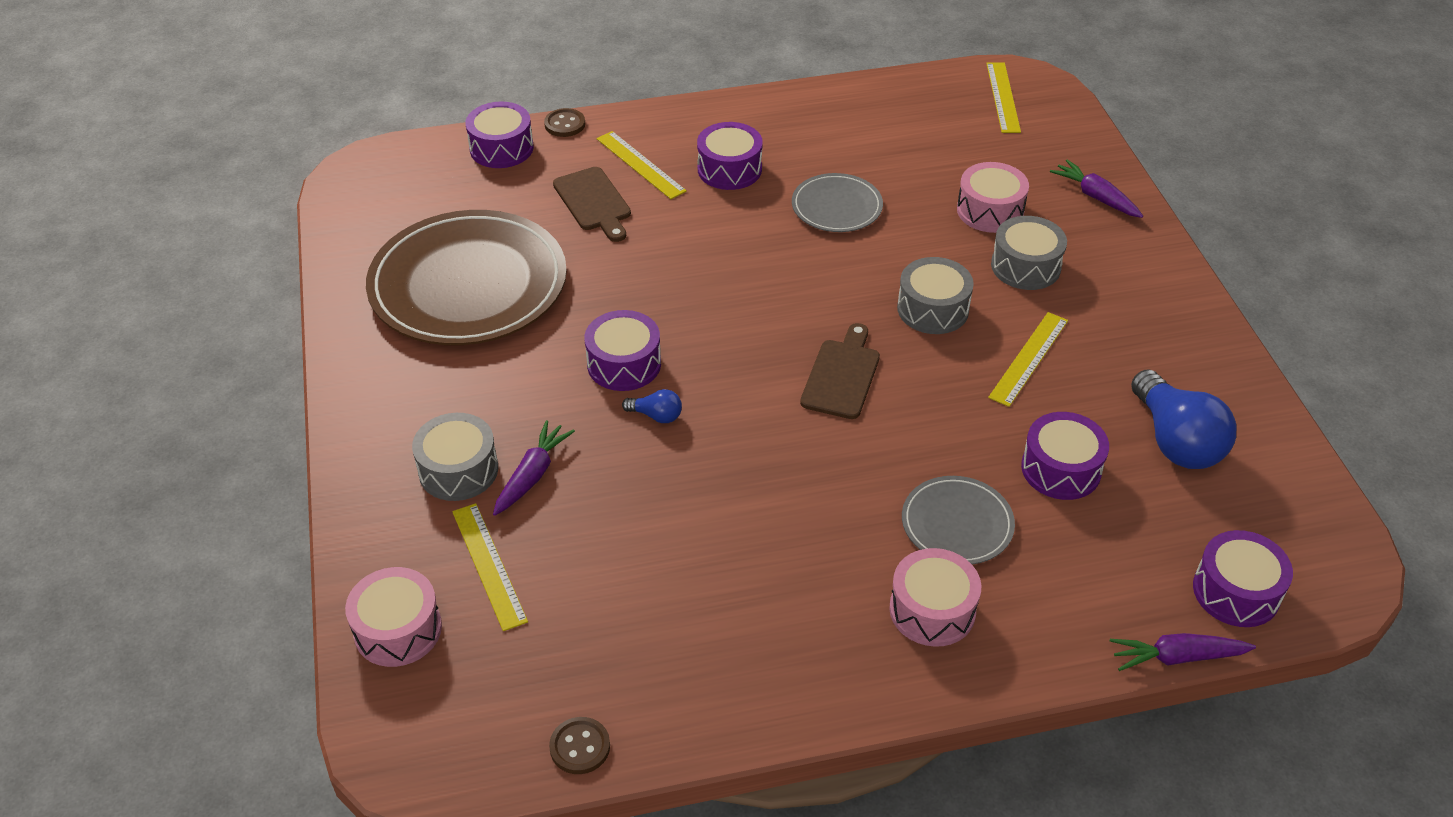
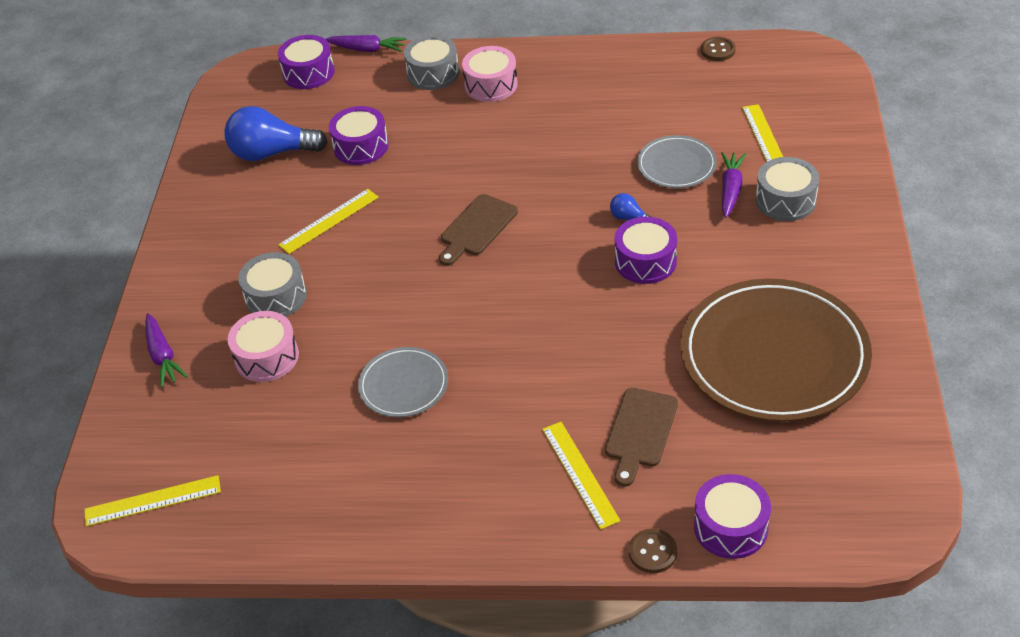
camera: 160 degrees left, 0 degrees up
(398, 629) = (826, 113): pink drum -> none
(532, 475) = (730, 190): purple carrot -> purple carrot turned 150 degrees clockwise
(593, 202) = (640, 431): brown cutting board -> brown cutting board turned 150 degrees counterclockwise
(729, 169) = (489, 451): purple drum -> none
(933, 309) = (376, 270): grey drum -> grey drum (433, 73)
(957, 524) = (449, 125): grey plate -> grey plate (676, 165)
(1003, 97) = (153, 500): yellow ruler -> yellow ruler turned 60 degrees clockwise
(1175, 441) = (272, 153): blue light bulb -> blue light bulb turned 90 degrees counterclockwise

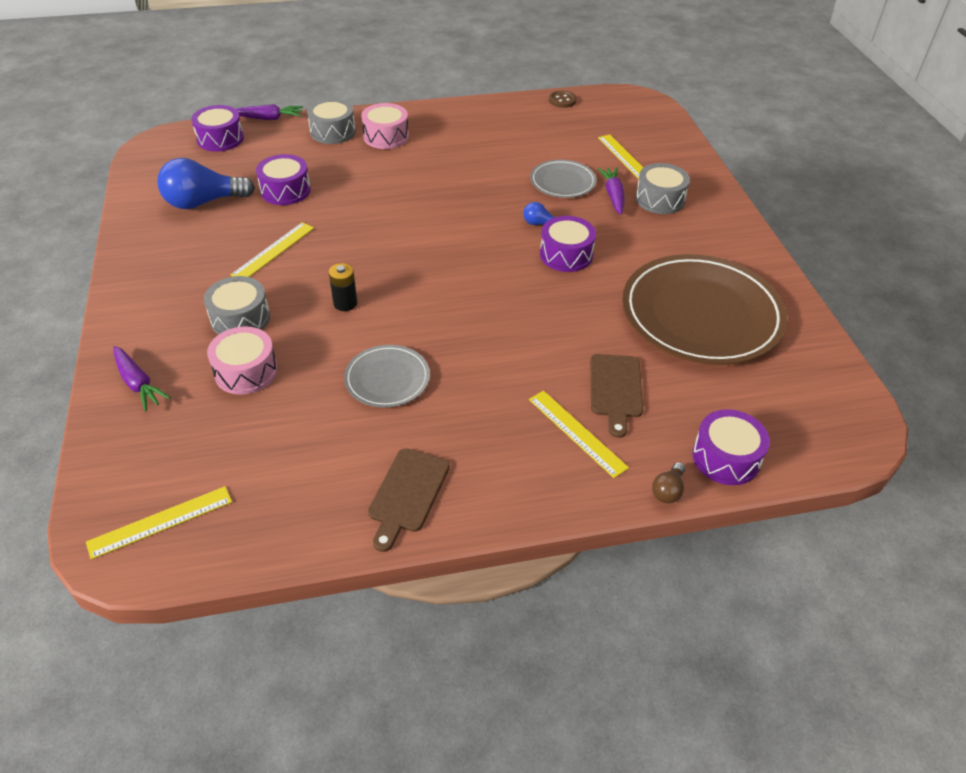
camera: 20 degrees left, 0 degrees up
(386, 292) = (345, 303): none -> black battery
(476, 228) = (411, 244): brown cutting board -> brown cutting board (407, 494)
(652, 552) = (668, 490): brown button -> brown light bulb

